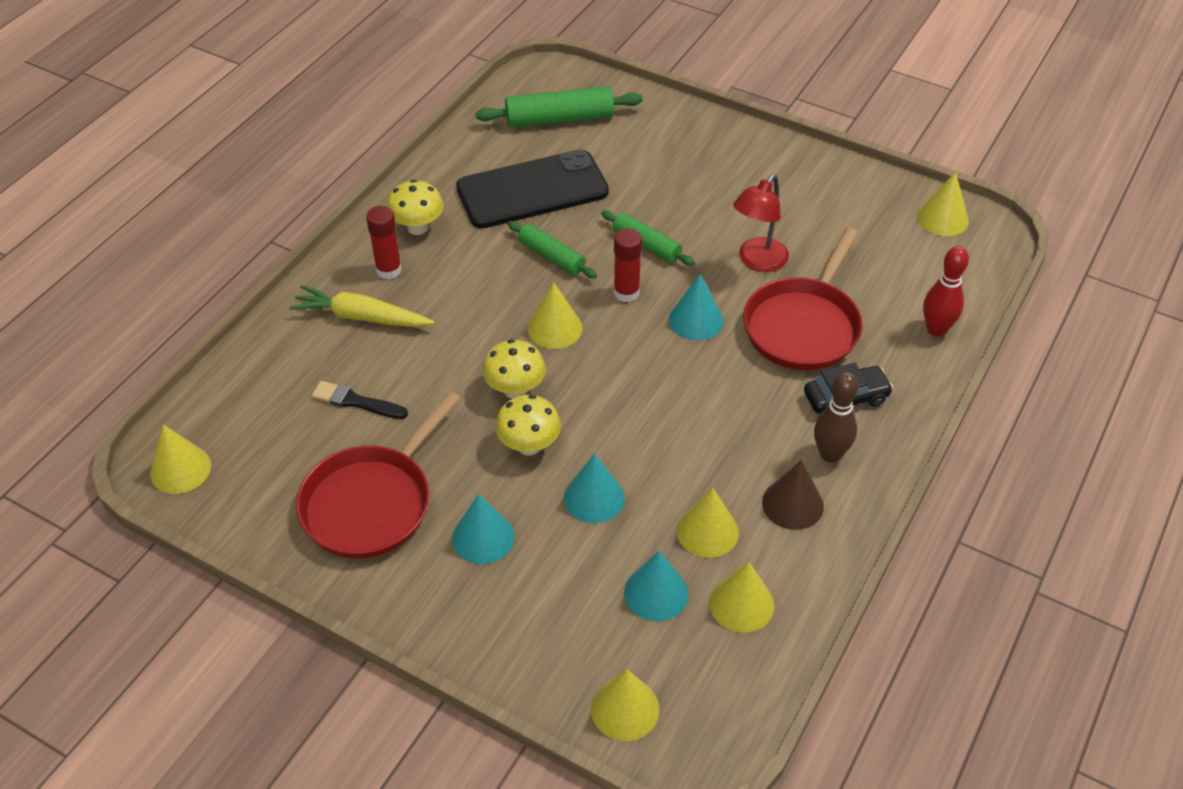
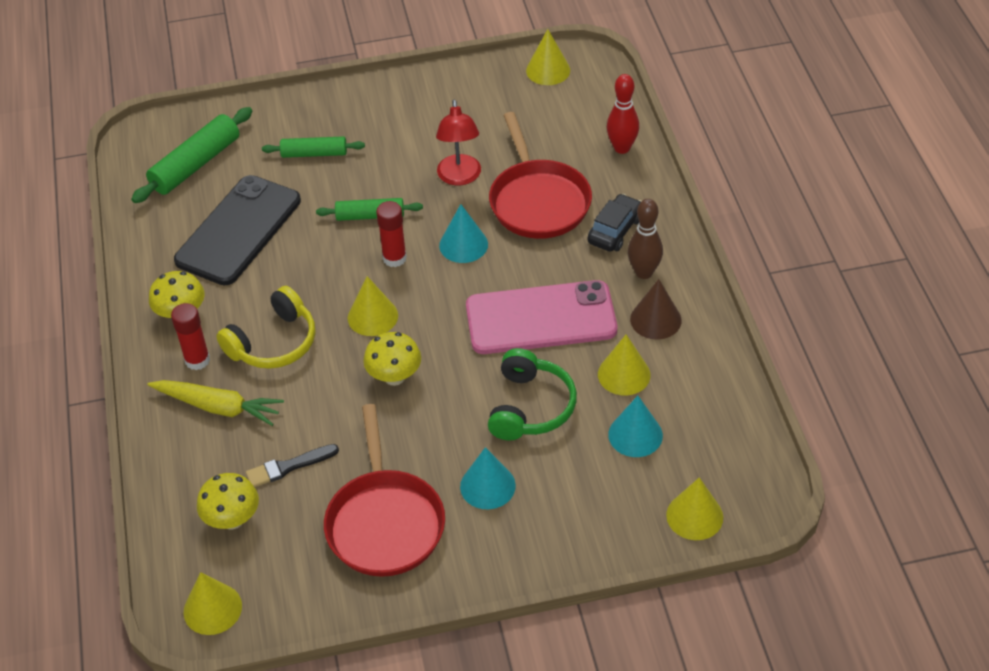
camera: 40 degrees left, 0 degrees up
(361, 317) = (218, 407): yellow carrot -> yellow carrot turned 135 degrees counterclockwise
(457, 295) = (273, 342): none -> yellow headphones
(529, 445) = (448, 406): yellow mushroom -> yellow mushroom (232, 519)
(551, 256) = (311, 269): green rolling pin -> green rolling pin (314, 154)
(594, 497) = (530, 407): turquoise cone -> green headphones
(690, 429) = (541, 318): none -> pink phone
(741, 604) = (692, 402): yellow cone -> none

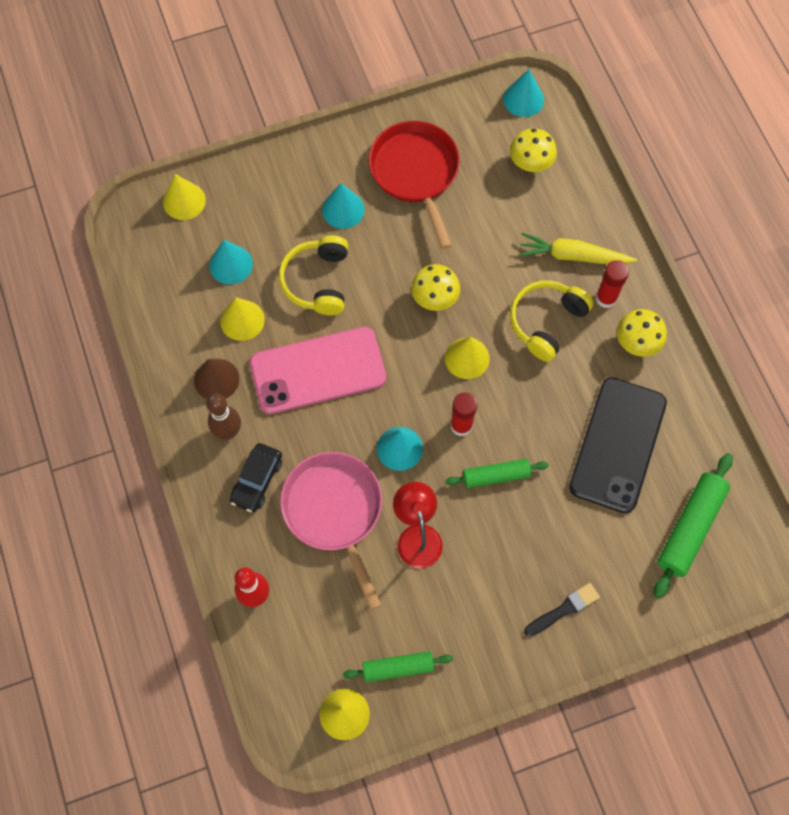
camera: 170 degrees right, 20 degrees up
(212, 609) = (523, 99): yellow cone -> turquoise cone
(288, 467) = (500, 210): black brush -> black brush (564, 609)
(314, 154) = (573, 555): green rolling pin -> green rolling pin (398, 667)
(530, 407) = (318, 281): green headphones -> yellow headphones
(538, 201) = (335, 511): red pan -> pink pan

